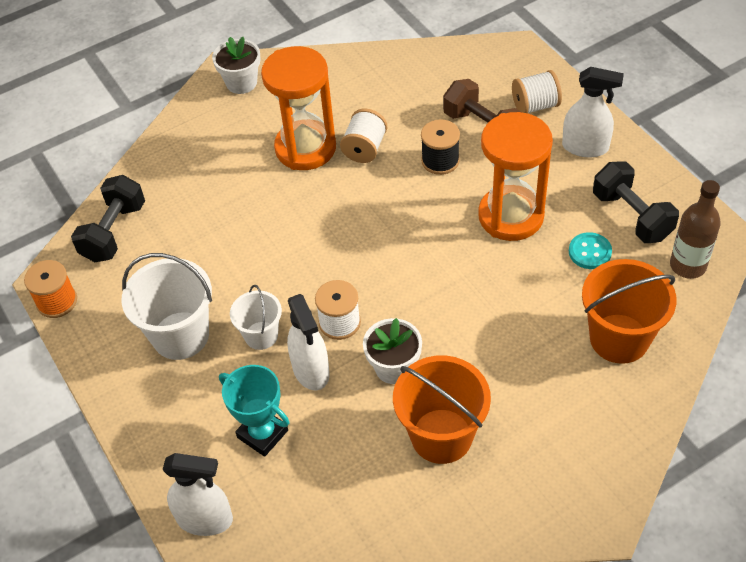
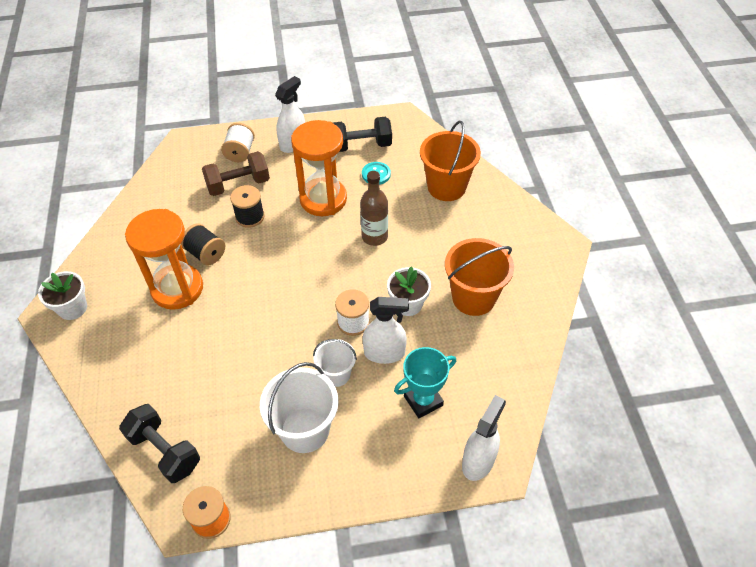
camera: 70 degrees left, 0 degrees up
(364, 148) = (206, 254): white spool -> black spool
(687, 265) = (412, 138): brown bottle -> brown bottle (374, 237)

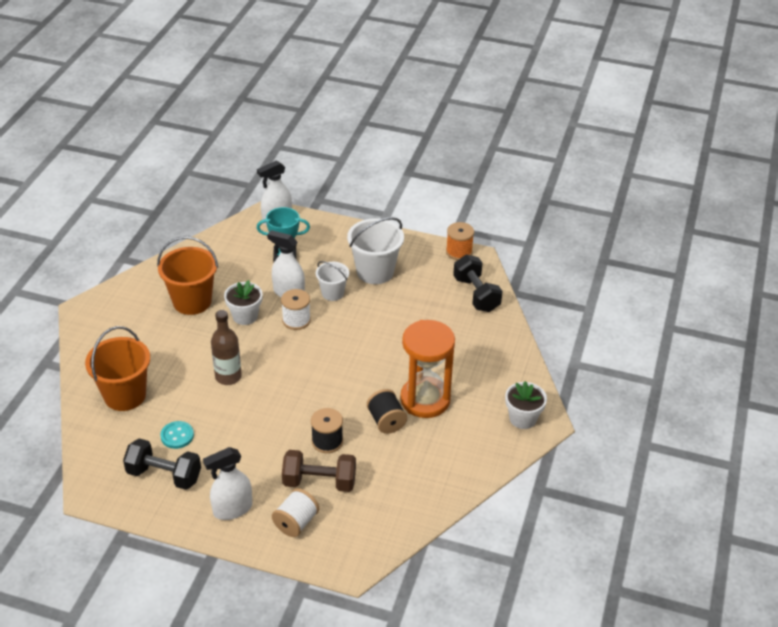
camera: 155 degrees left, 10 degrees down
(323, 199) = (247, 430): orange hourglass -> none

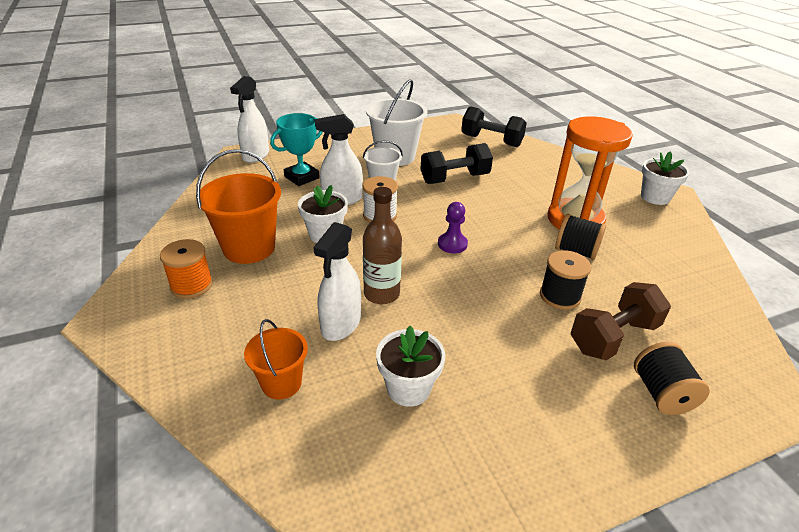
camera: 40 degrees left, 5 degrees down
(125, 395) = (281, 383): orange bucket -> orange bucket, size x0.59
(164, 475) = (457, 448): black dumbbell -> black dumbbell (454, 178)
(177, 436) = (408, 388): turquoise button -> white flower pot
(232, 509) = (586, 429): white spray bottle -> white spray bottle (341, 324)
(296, 522) = (661, 393): white spool -> black spool
(313, 368) = (452, 244): none -> purple pawn
(459, 252) = (438, 123): orange spool -> orange spool (191, 285)

